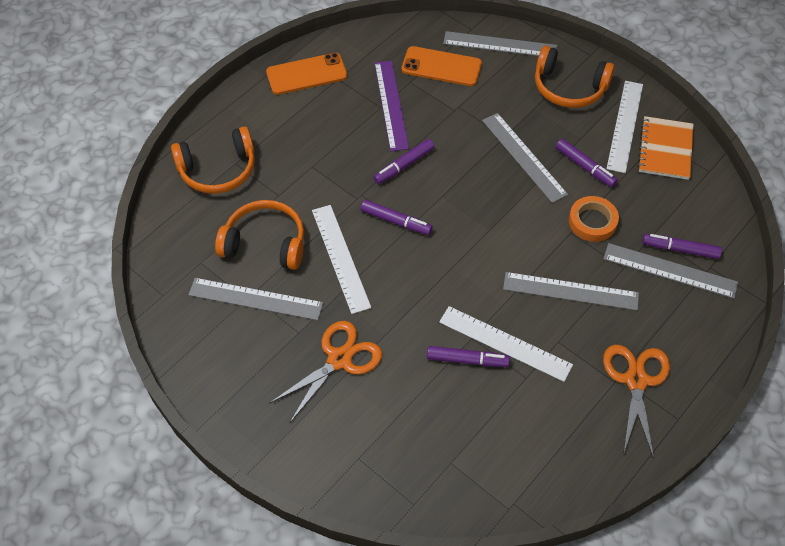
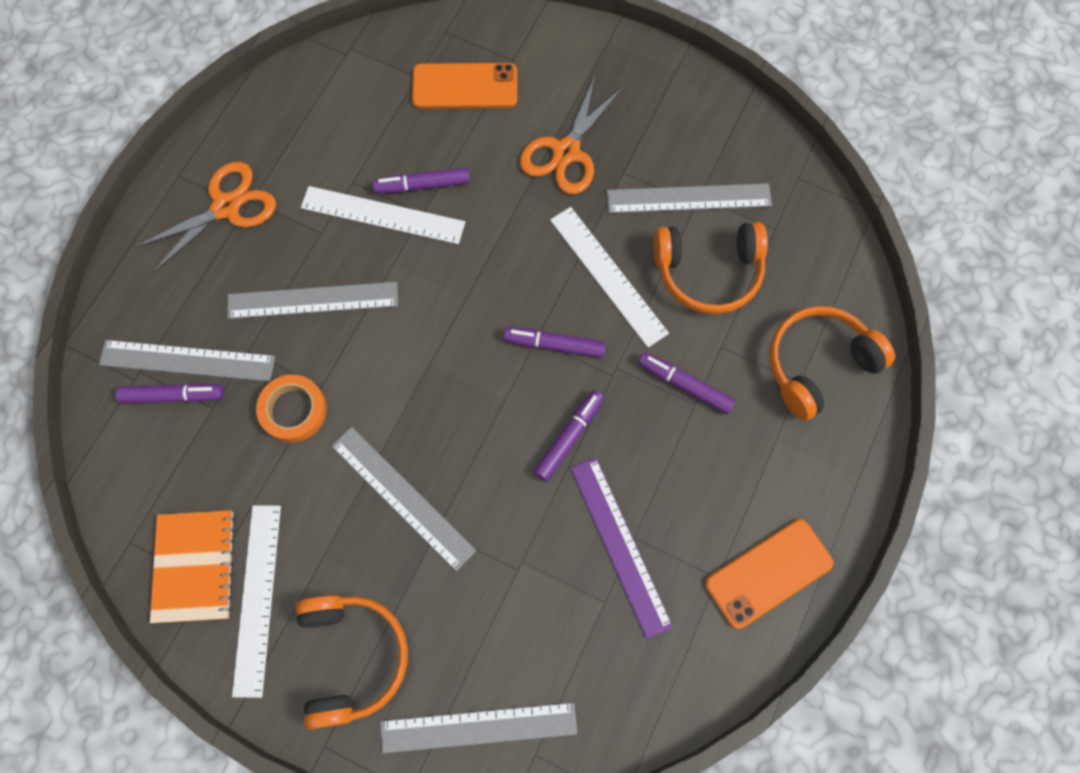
camera: 165 degrees right, 15 degrees up
(441, 67) = (563, 648): orange phone -> orange phone (465, 86)
(569, 87) = (352, 657): orange headphones -> orange headphones turned 75 degrees clockwise
(585, 167) = (311, 502): purple marker -> purple marker (684, 385)
(636, 380) = (226, 207): orange scissors -> orange scissors turned 120 degrees counterclockwise

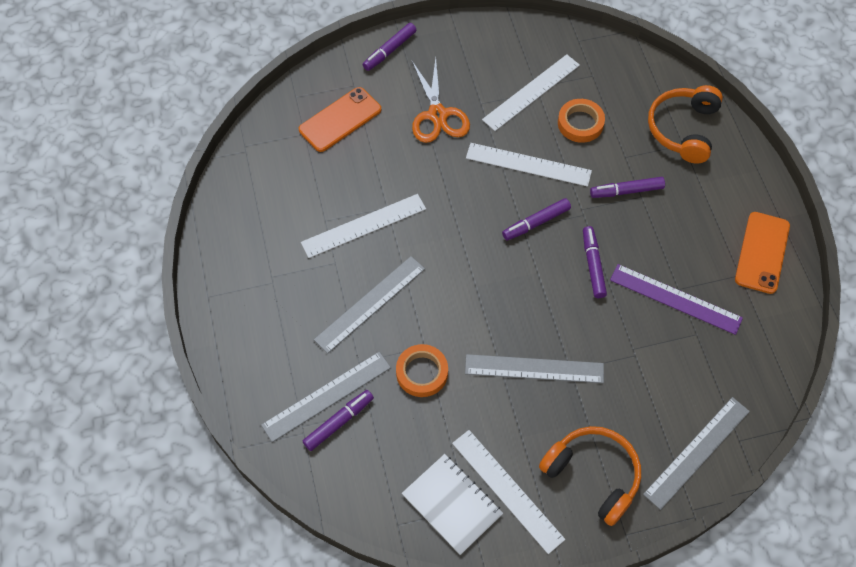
camera: 40 degrees left, 10 degrees down
(194, 566) = (452, 504): orange notebook -> white notebook
(226, 207) = (259, 291): orange scissors -> none
(422, 185) = (371, 192): purple marker -> purple marker (389, 51)
(689, 198) = (531, 92): grey ruler -> white ruler
(708, 272) = (580, 123): orange headphones -> orange tape

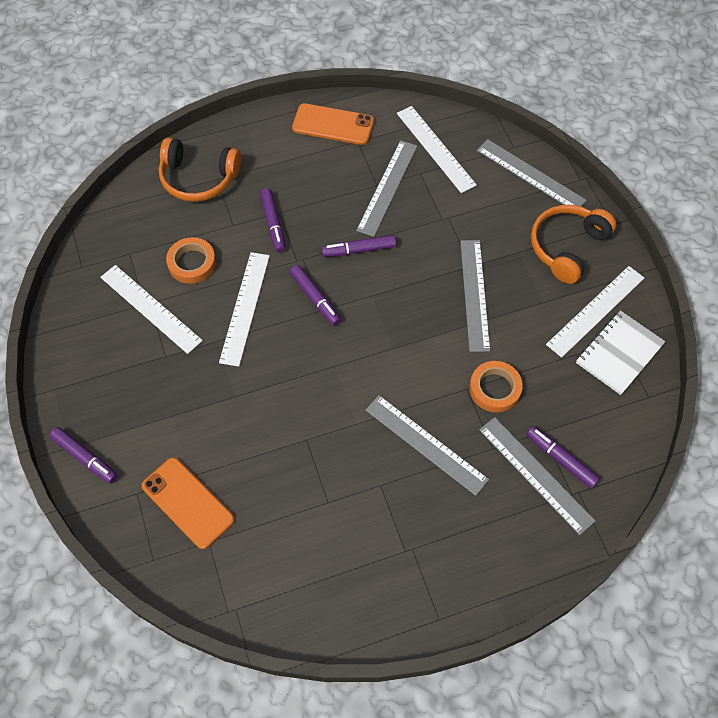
camera: 95 degrees left, 0 degrees up
(364, 226) = (331, 460): white ruler -> white ruler (435, 148)
(437, 115) = (181, 398): orange scissors -> none
(675, 299) = (387, 187): purple ruler -> grey ruler

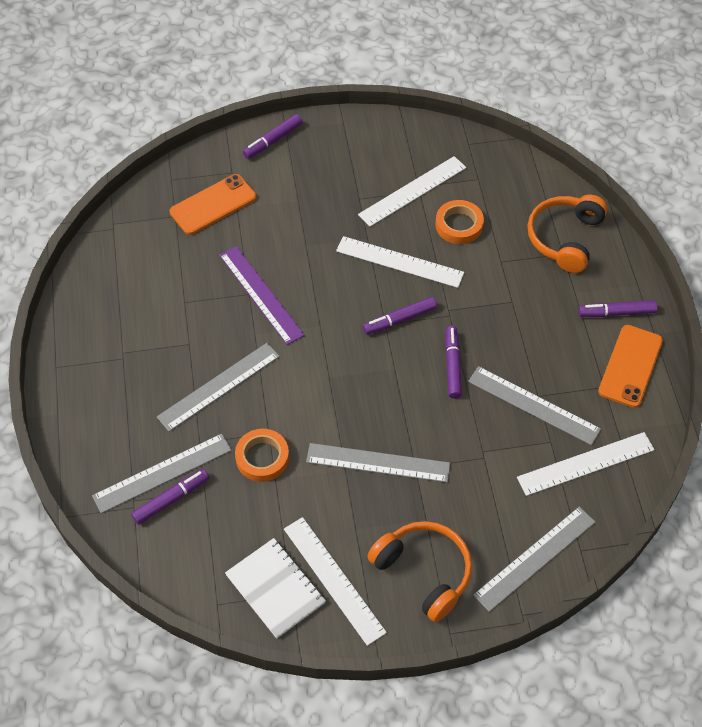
camera: 100 degrees right, 5 degrees down
(273, 224) = (497, 295): purple marker -> purple marker (616, 313)
(305, 427) = (261, 294): none -> purple ruler

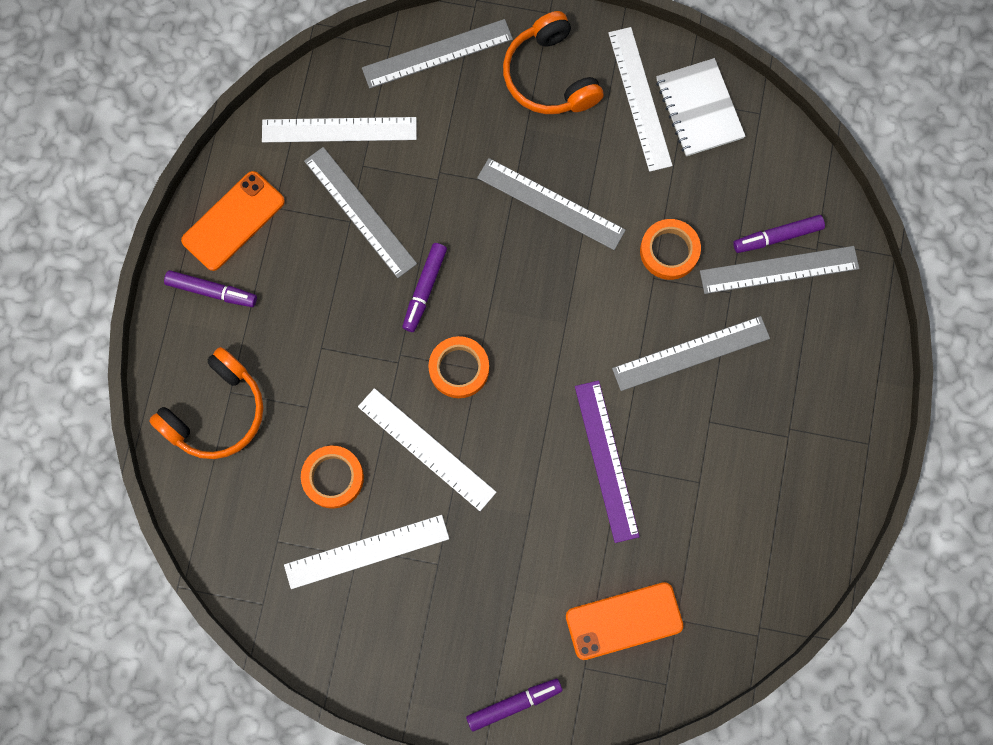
camera: 160 degrees left, 20 degrees up
(399, 320) = (459, 368): purple marker -> orange tape

